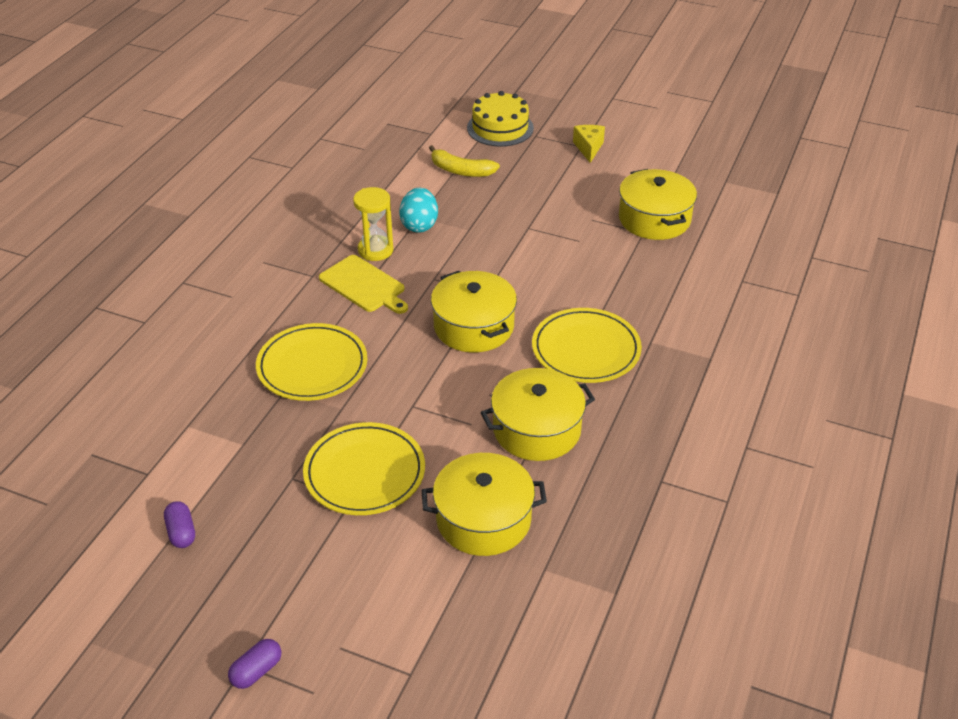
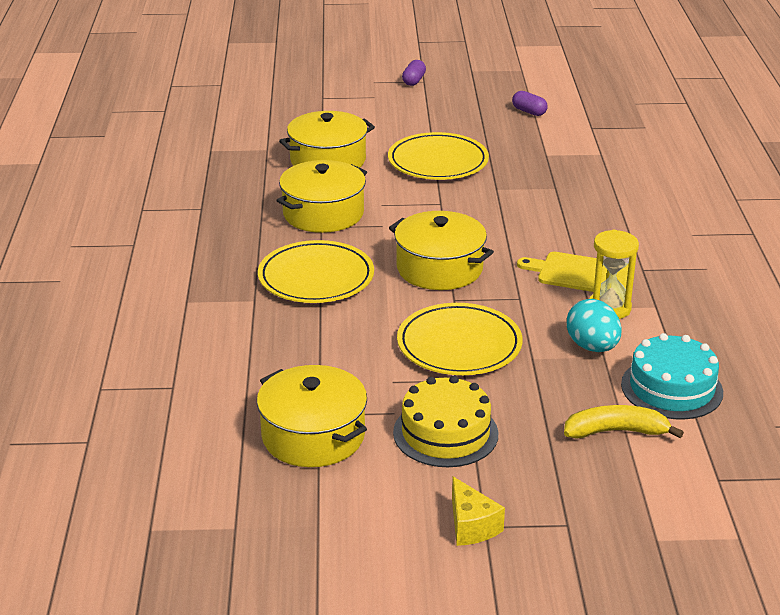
camera: 155 degrees right, 10 degrees down
(312, 366) = (552, 206): yellow plate -> yellow plate (459, 345)
(398, 185) = (671, 388): none -> turquoise cake
(500, 128) = (631, 522): yellow cake -> yellow cake (445, 433)

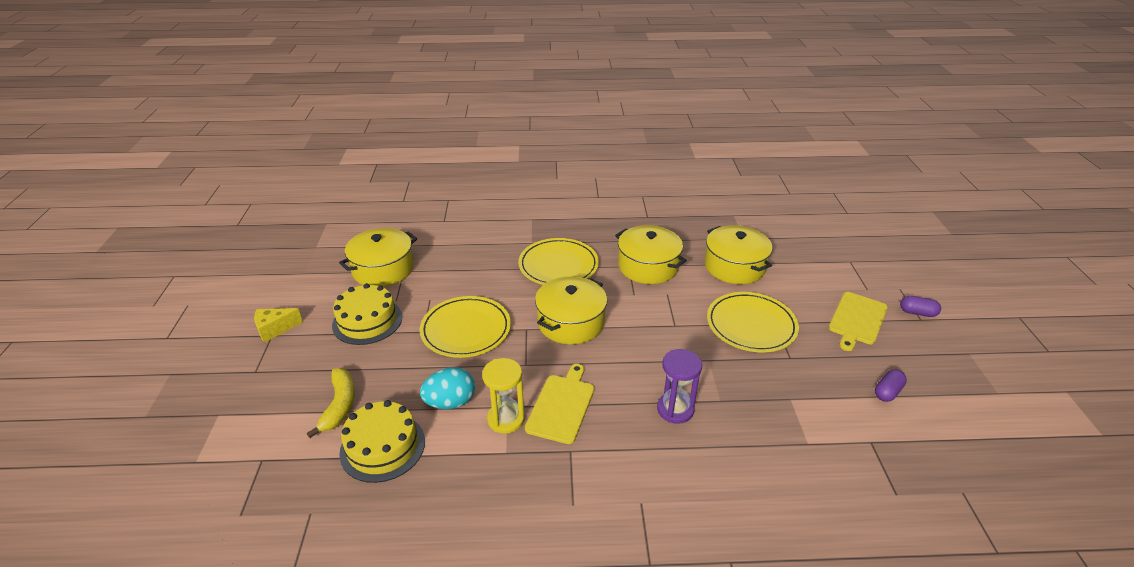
camera: 90 degrees right, 5 degrees up
(426, 109) = (857, 320): none -> yellow cutting board
(573, 211) = (675, 409): none -> purple hourglass
(671, 388) = (382, 447): turquoise cake -> yellow cake

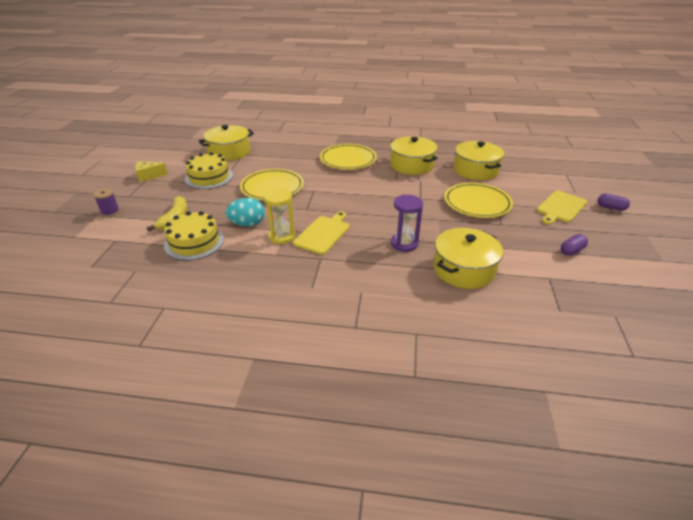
camera: 10 degrees right, 0 degrees up
(237, 407) = (110, 212): none -> purple spool
(570, 322) = (345, 190): yellow pot -> yellow pot (463, 269)

